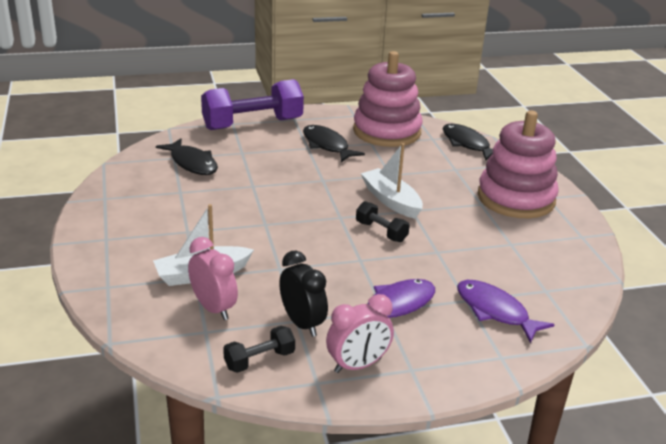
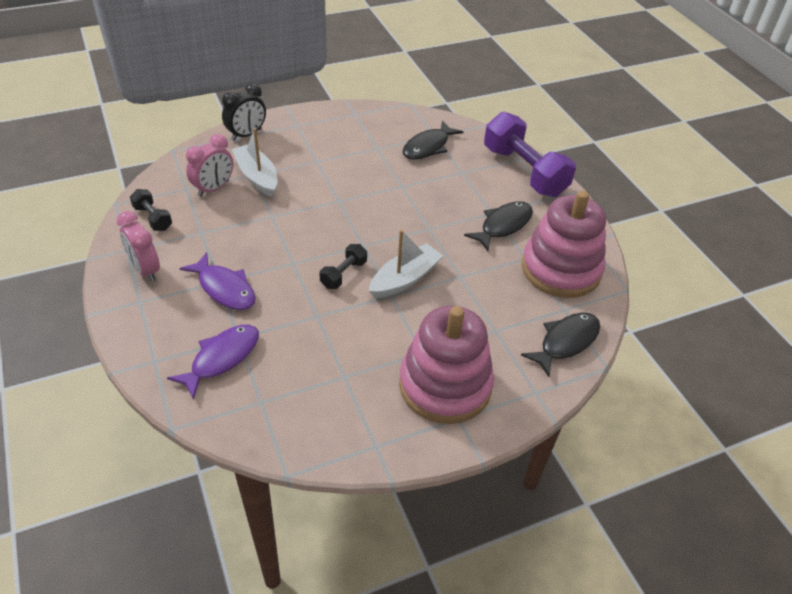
camera: 80 degrees right, 15 degrees up
(302, 323) = (197, 235): black clock -> black clock (246, 135)

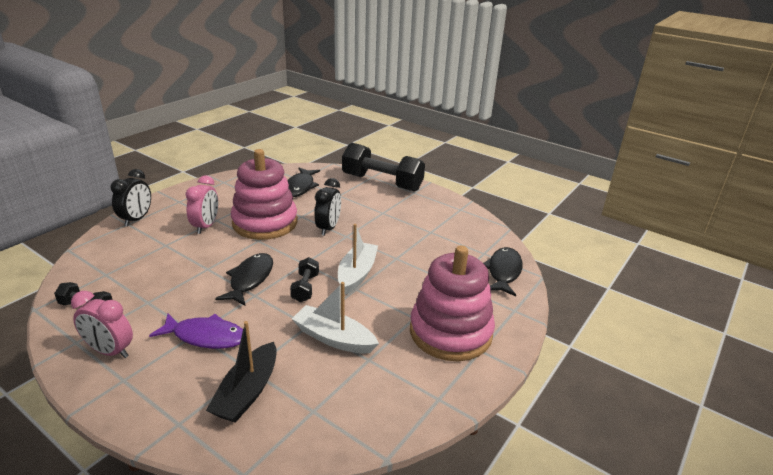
camera: 30 degrees left, 15 degrees down
(214, 188) = (134, 266): pink clock -> pink clock (206, 226)
(222, 358) = (247, 392): purple fish -> black boat
(257, 177) = (170, 245): white boat -> white boat (334, 338)
(418, 212) = (328, 228): none -> black clock
(503, 225) = (397, 217): black fish -> black fish (250, 279)
(524, 171) = (382, 182): purple dumbbell -> black dumbbell
(560, 269) = (459, 230): pink stacking toy -> pink stacking toy (265, 223)

